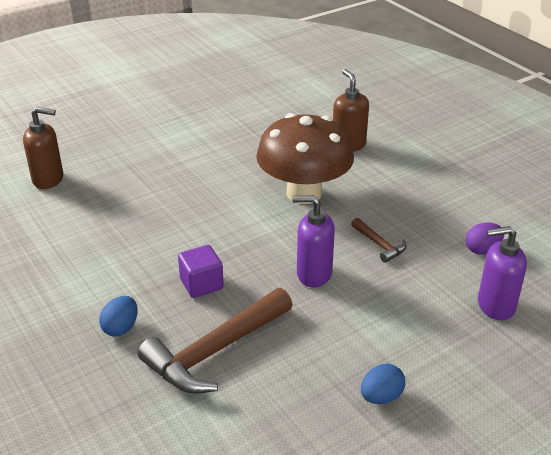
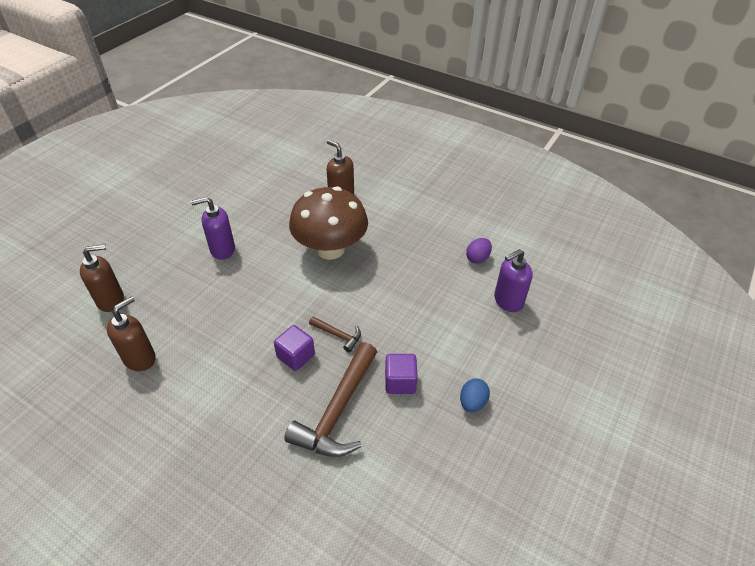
camera: 25 degrees left, 10 degrees up
(44, 238) = (140, 358): none -> brown soap dispenser
(121, 328) = (253, 418): blue egg -> none
(304, 347) = (400, 382): none -> purple cube
(313, 274) = (374, 318): purple soap dispenser -> purple soap dispenser (222, 250)
(379, 244) = (407, 277): brown hammer -> brown hammer (338, 335)

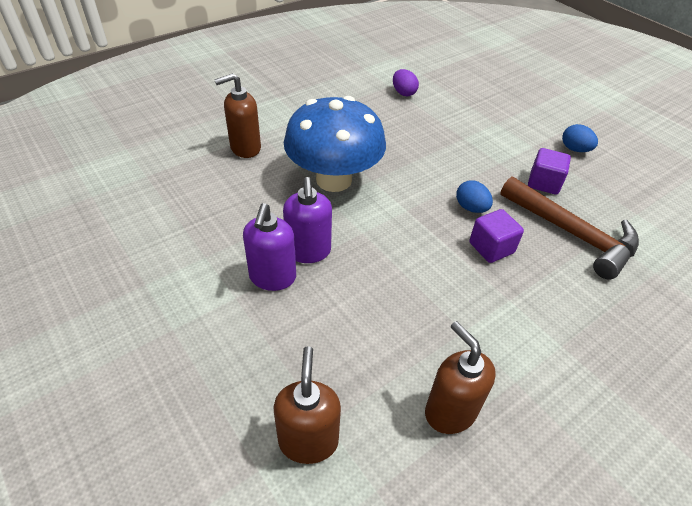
camera: 70 degrees left, 0 degrees up
(330, 249) = (334, 180): brown mushroom -> blue mushroom
(338, 335) = (471, 208): brown hammer -> blue egg
(508, 301) = (465, 95): purple soap dispenser -> purple soap dispenser (308, 251)

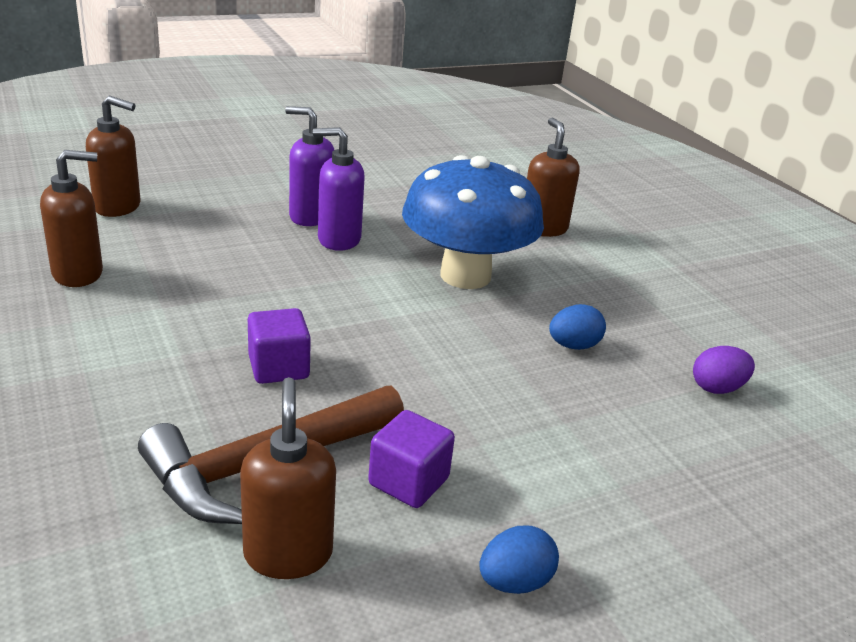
camera: 100 degrees right, 15 degrees down
(471, 208) = (369, 374): blue egg -> blue egg (573, 346)
(616, 213) = (288, 553): none -> brown soap dispenser

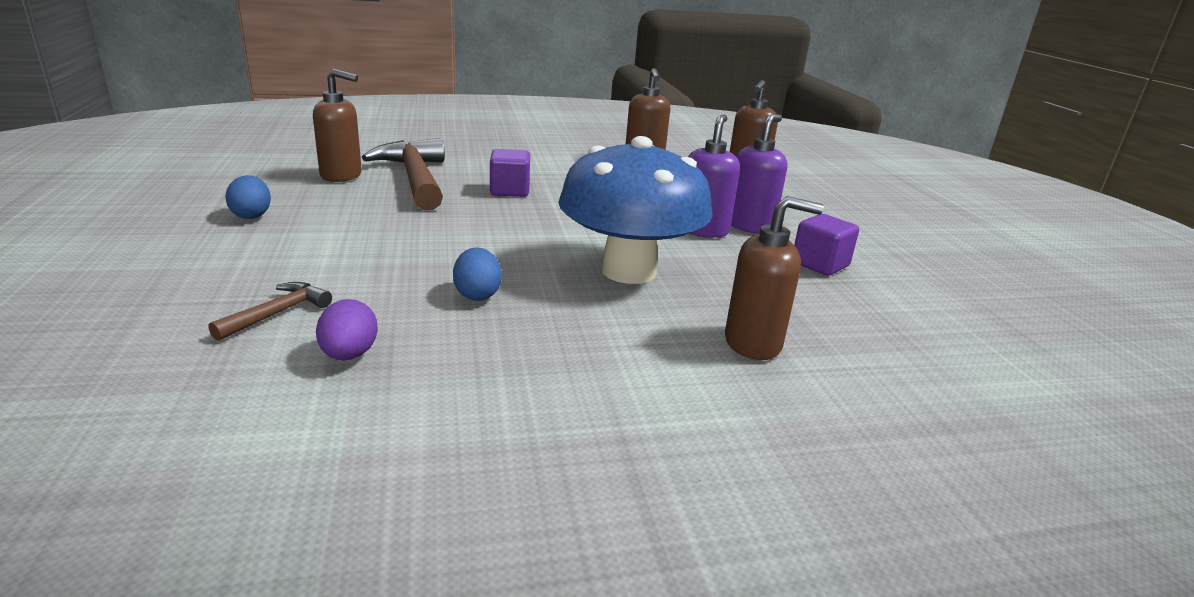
camera: 105 degrees right, 5 degrees down
(408, 481) = (364, 205): purple cube -> purple cube (820, 264)
(704, 448) = (277, 313): none -> brown hammer

